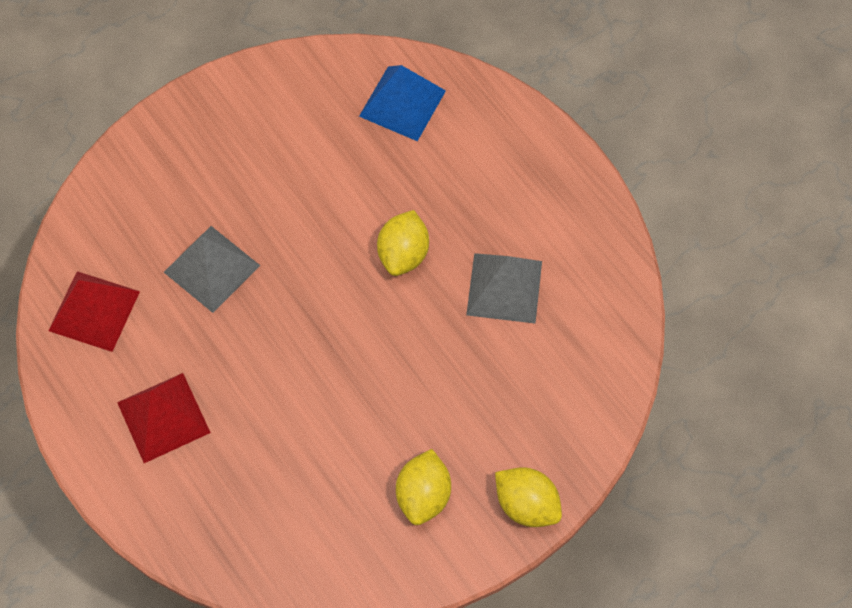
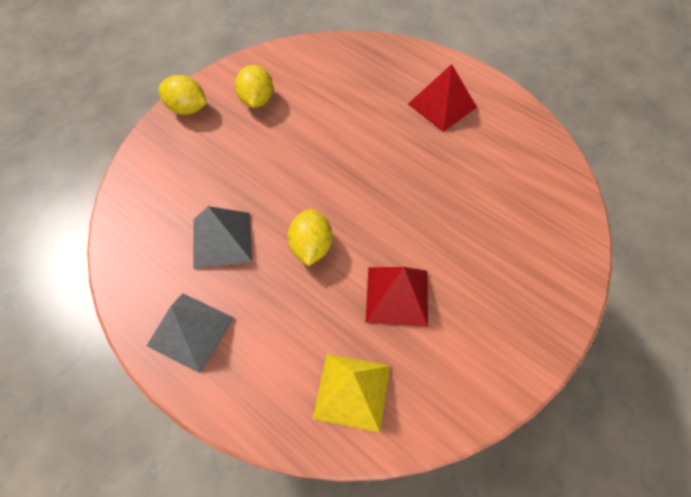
camera: 165 degrees right, 5 degrees down
(94, 310) = (526, 155): red pyramid -> red pyramid (397, 296)
(211, 268) = (458, 201): grey pyramid -> grey pyramid (191, 331)
(402, 103) = (352, 391): blue pyramid -> yellow pyramid

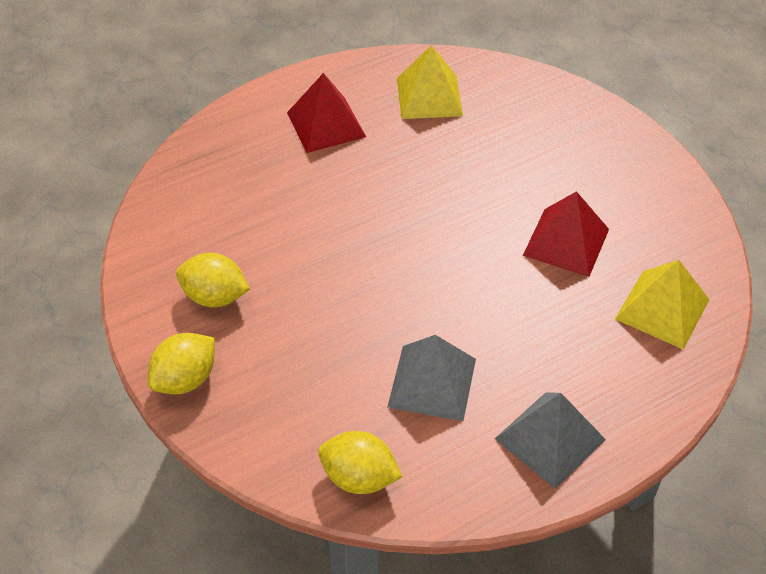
camera: 70 degrees left, 10 degrees down
(311, 247) = (477, 298): yellow lemon -> yellow lemon (359, 477)
(511, 157) = (429, 96): none -> yellow pyramid

